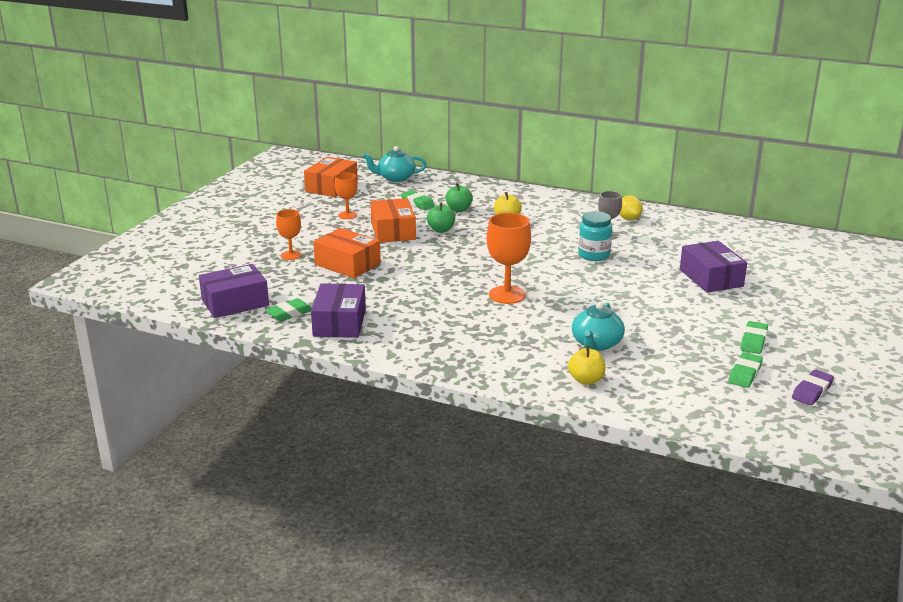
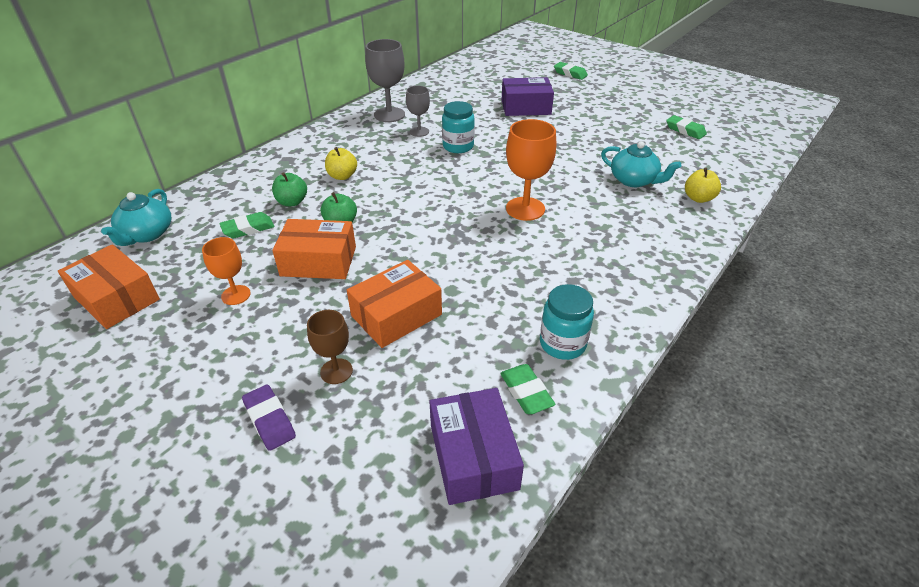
camera: 75 degrees left, 15 degrees up
(291, 255) = (336, 371): orange goblet -> brown goblet
(339, 323) = (562, 344): purple box -> turquoise jar
(628, 218) = (389, 115): yellow lemon -> grey goblet
(753, 341) = (635, 116): green eraser -> green eraser (570, 74)
(812, 391) = (709, 114): purple eraser -> purple eraser (269, 420)

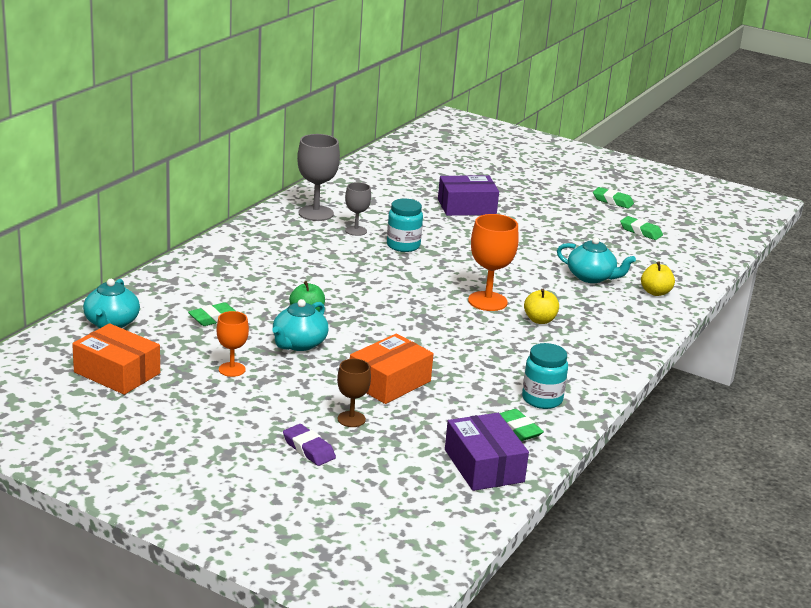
camera: 10 degrees left, 15 degrees down
(292, 202) = (247, 296): green apple -> none
(318, 261) = (299, 344): orange box -> turquoise teapot
(342, 176) = (289, 273): yellow apple -> yellow apple (539, 320)
(570, 74) = (509, 171): green eraser -> green eraser (612, 201)

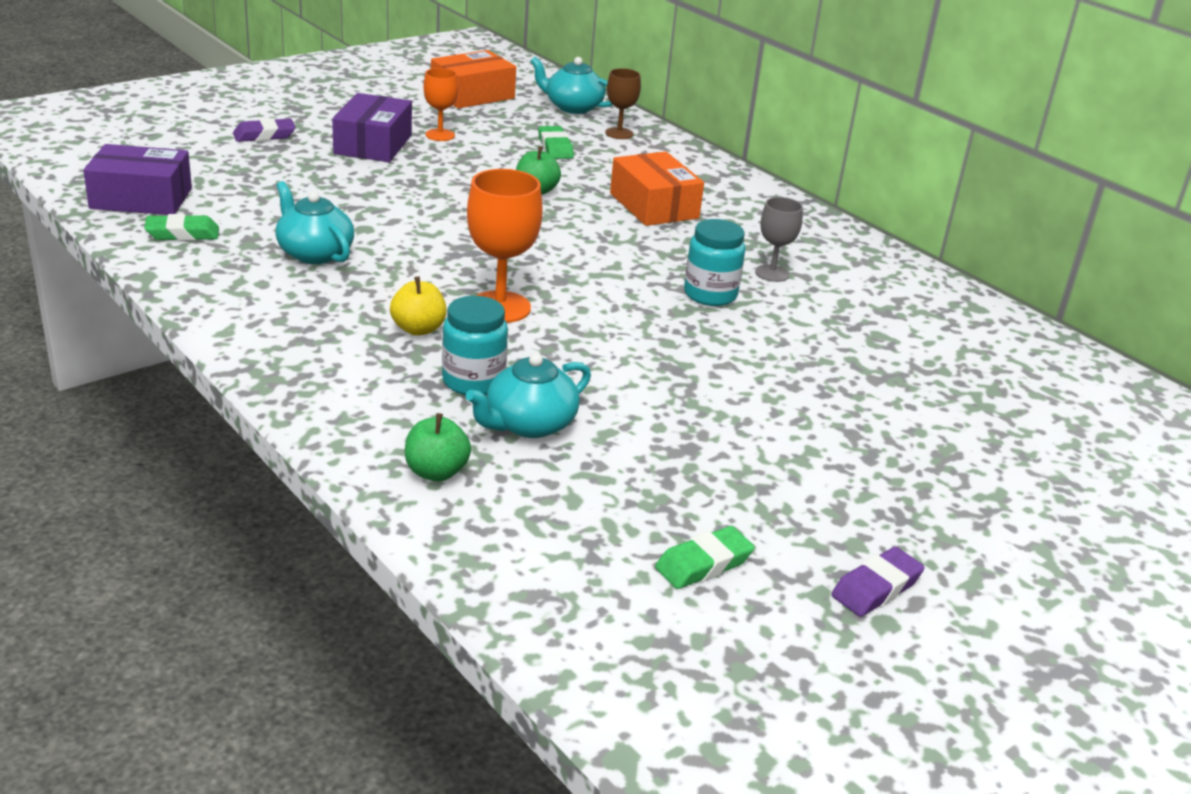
camera: 110 degrees right, 5 degrees up
(299, 344) = (469, 173): turquoise teapot -> turquoise teapot (314, 253)
(316, 213) = (840, 260): grey goblet -> none
(351, 419) = (295, 163): brown goblet -> brown goblet (619, 133)
(389, 382) = (347, 196): orange box -> orange box (654, 206)
(466, 207) = (855, 391): purple box -> purple box (373, 144)
(542, 399) = (225, 266): turquoise jar -> turquoise jar (473, 381)
(612, 201) = (876, 588): green eraser -> purple eraser
(655, 292) = (436, 472): yellow apple -> green apple

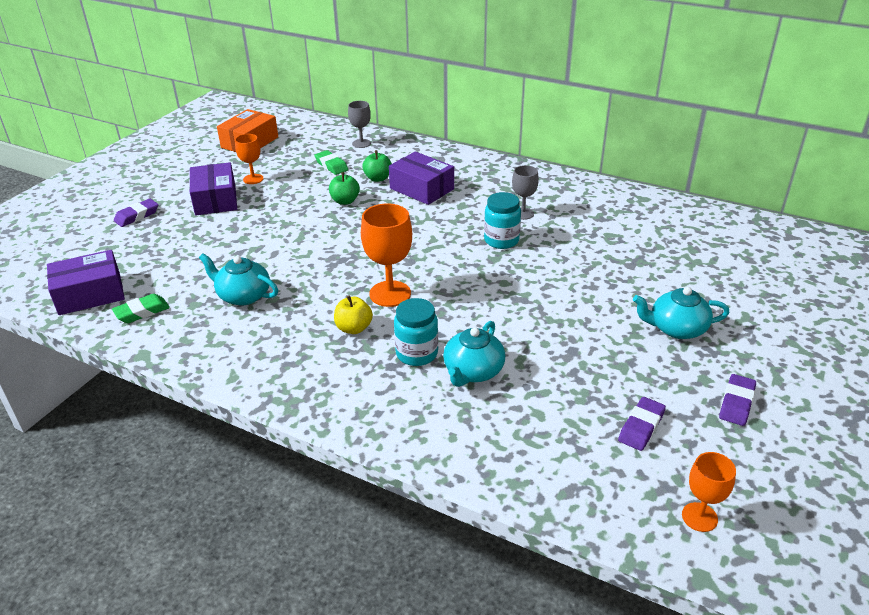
camera: 20 degrees left, 5 degrees up
(436, 472) = (447, 428): green apple -> green apple (378, 178)
(572, 107) = (319, 133): turquoise teapot -> turquoise teapot (676, 328)
(619, 133) = (361, 143): brown goblet -> grey goblet
(654, 206) = (421, 189): orange box -> purple box
(687, 691) = (699, 517): none -> orange goblet
(703, 564) = (641, 427): green eraser -> purple eraser

